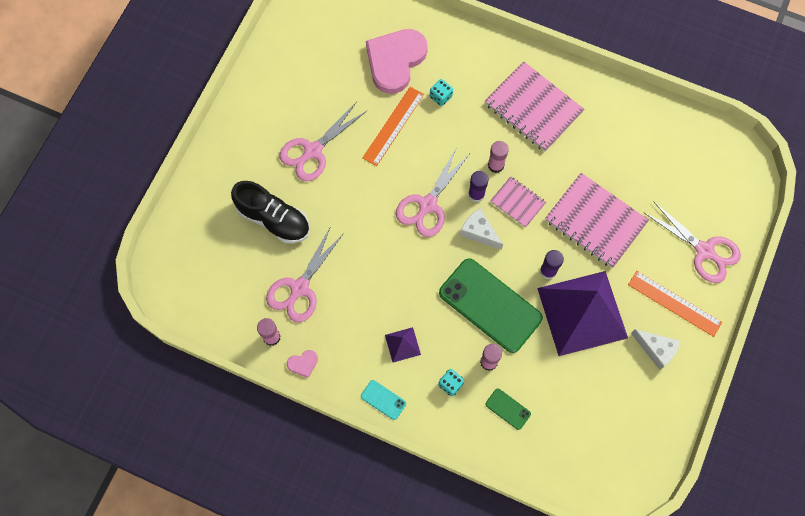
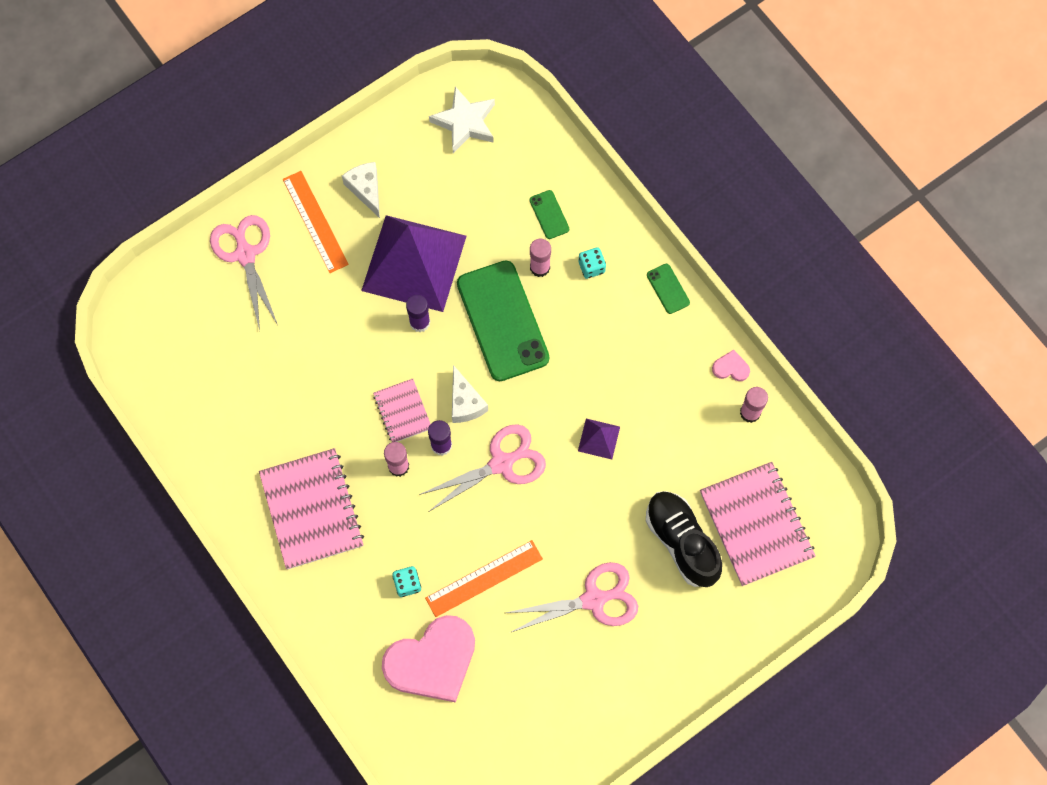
camera: 150 degrees left, 0 degrees up
(300, 288) = (693, 448): pink scissors -> none
(383, 400) = (668, 289): turquoise phone -> green phone
(402, 344) = (617, 331): purple pyramid -> purple pyramid (599, 439)
(595, 221) = (334, 345): pink notebook -> pink notebook (756, 525)
(621, 450) = (465, 122): none -> white star

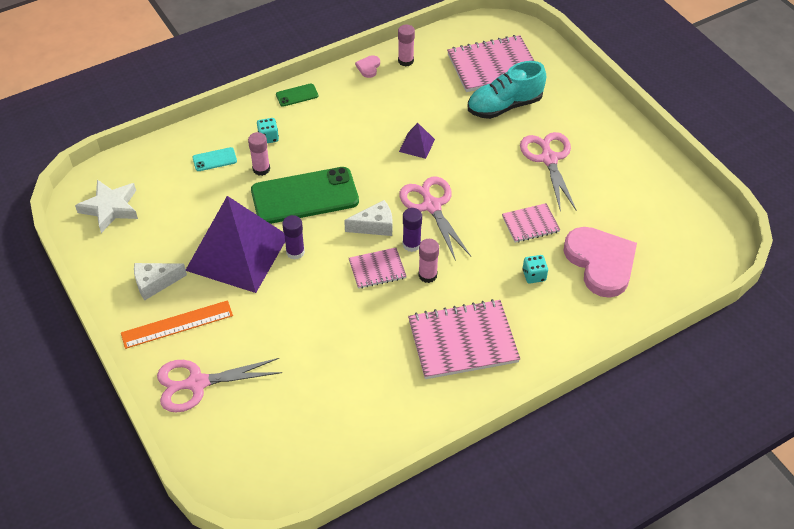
camera: 85 degrees left, 20 degrees down
(484, 578) = (530, 224): orange ruler -> pink notebook
(549, 215) = (214, 159): green phone -> turquoise phone
(681, 542) = (504, 106): black shoe -> turquoise shoe

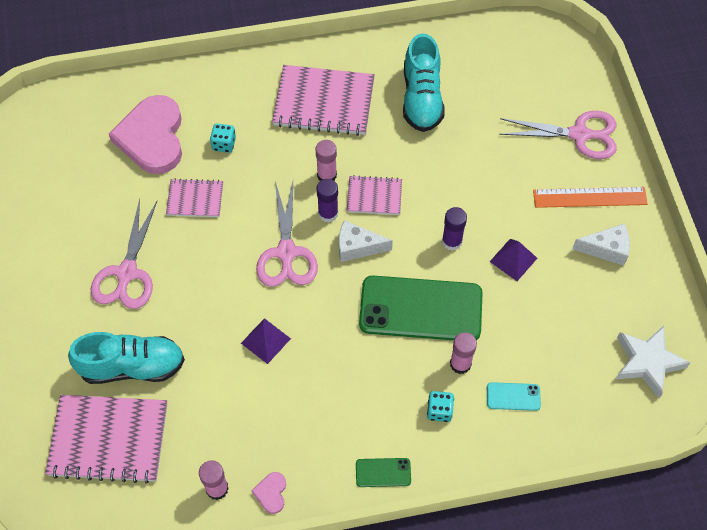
camera: 160 degrees left, 10 degrees up
(237, 252) = (513, 260): purple pyramid -> purple pyramid, size x0.40
(368, 67) = (271, 493): pink heart -> pink heart turned 150 degrees clockwise
(368, 374) = (421, 98): none -> turquoise shoe

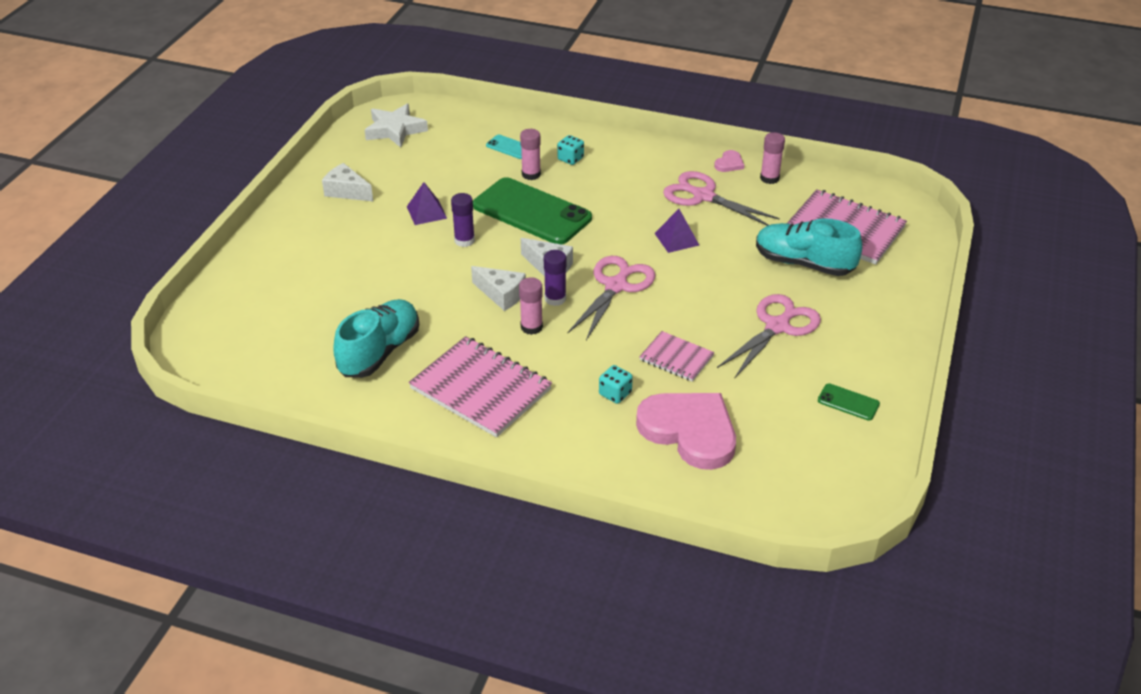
camera: 150 degrees left, 20 degrees down
(152, 137) = (689, 431): pink heart -> pink heart turned 75 degrees counterclockwise
(374, 196) = (501, 294): pink notebook -> white cheese
(383, 472) = (639, 146): green phone -> green phone (848, 402)
(579, 134) = (271, 267): pink scissors -> pink scissors (703, 196)
(590, 197) = (318, 224): orange ruler -> none

